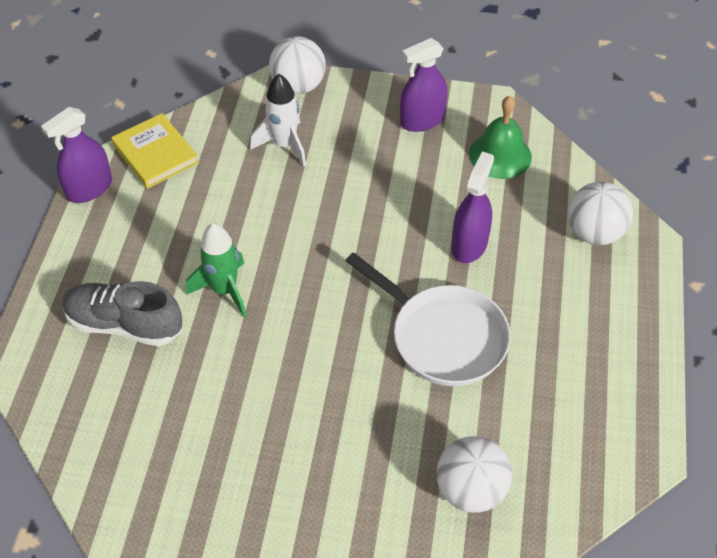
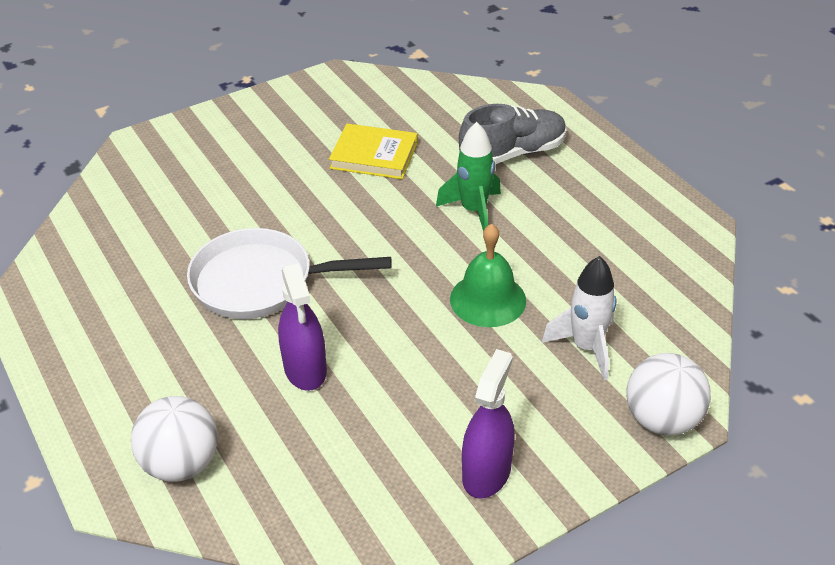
camera: 140 degrees right, 10 degrees down
(89, 188) = (681, 209): purple spray bottle -> none
(155, 154) = (679, 265): yellow book -> yellow book (374, 155)
(470, 490) = (155, 206): white ball -> none
(500, 155) = (358, 488): green bell -> green bell (488, 299)

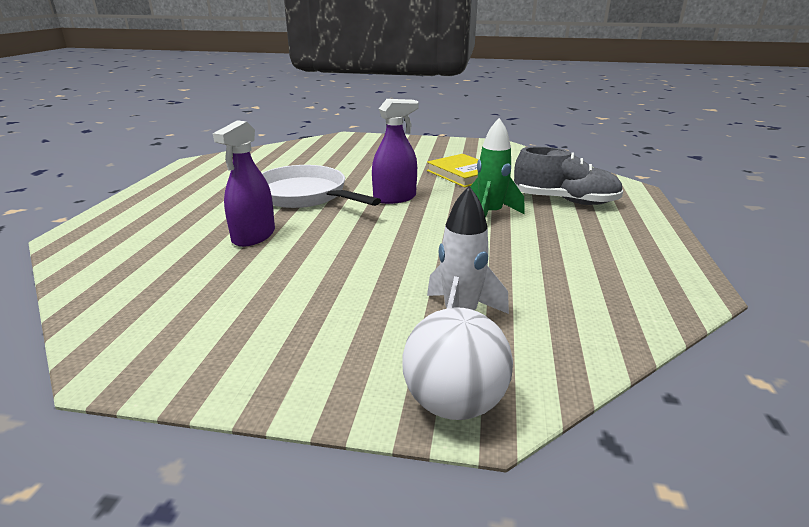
camera: 40 degrees right, 15 degrees down
(181, 464) = (117, 242): white ball -> none
(486, 472) = (248, 346): purple spray bottle -> purple spray bottle (395, 198)
(488, 299) = (426, 256): green bell -> none

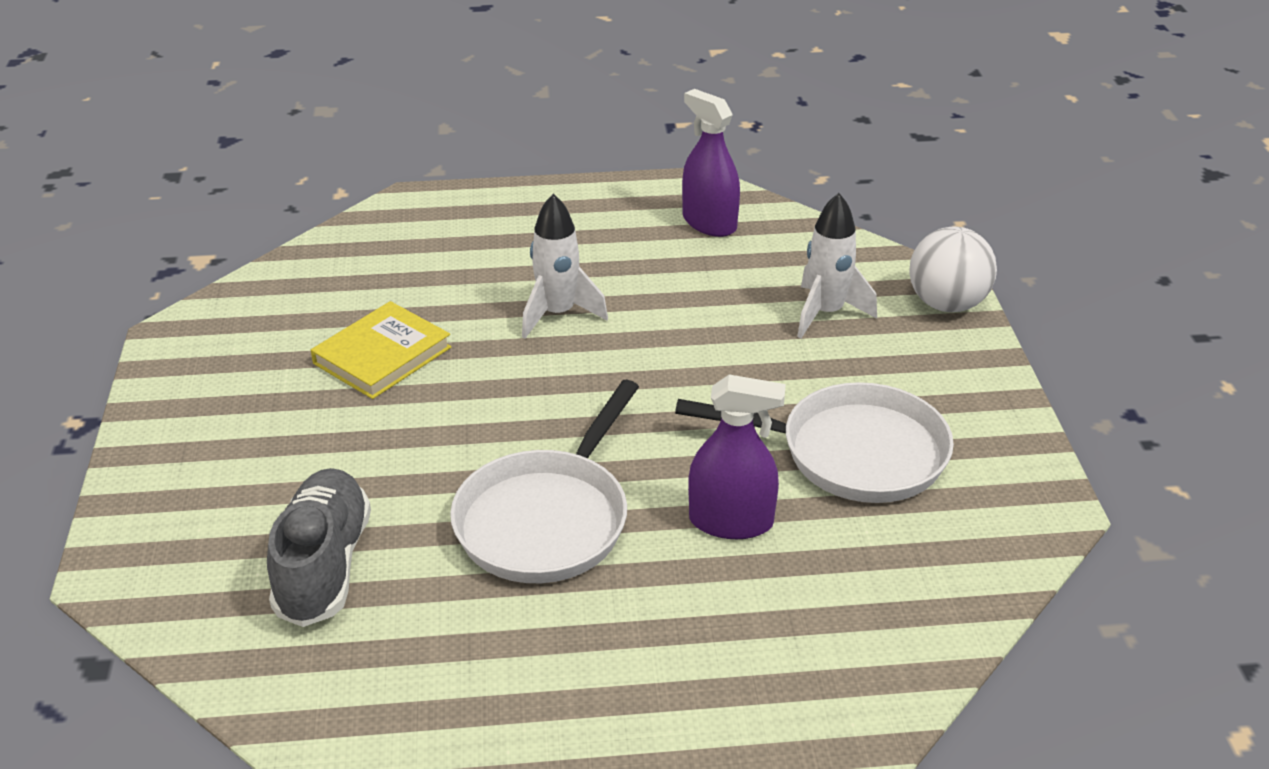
camera: 105 degrees left, 10 degrees up
(273, 288) = (852, 453): none -> white pan
(395, 198) = (523, 412): purple spray bottle -> purple spray bottle (709, 223)
(490, 214) = (558, 314): green rocket -> white rocket
(564, 201) = (482, 255): grey shoe -> grey shoe (323, 566)

